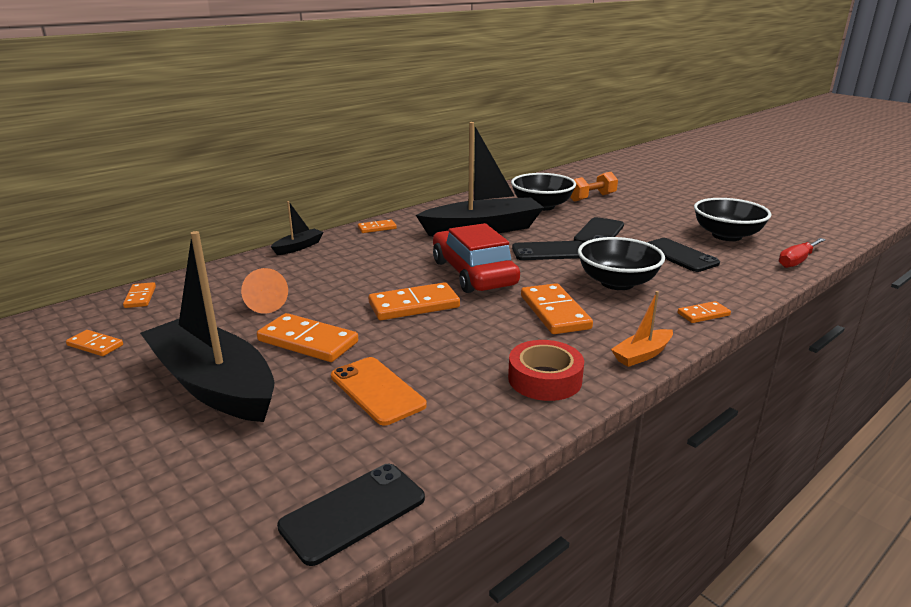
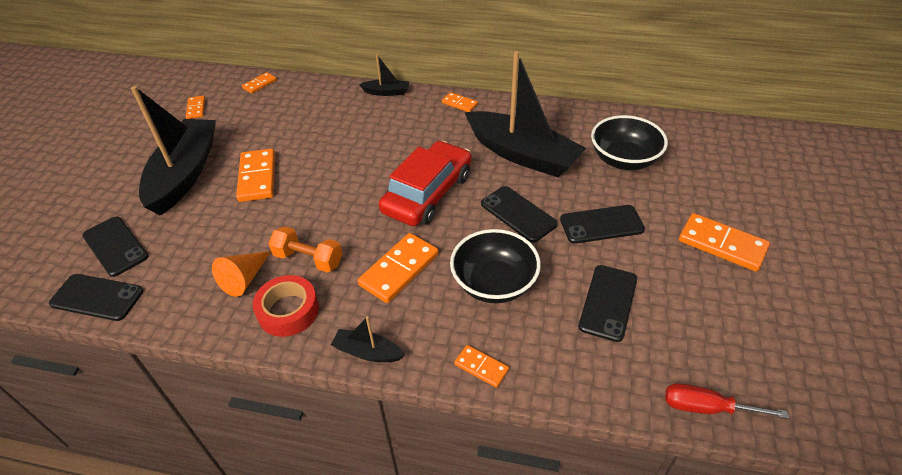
camera: 55 degrees right, 20 degrees up
(264, 303) = (292, 130): orange cone -> orange cone (244, 278)
(269, 473) = (115, 246): none -> black phone
(377, 391) = (220, 239): orange phone -> none
(414, 305) = (345, 193): orange domino -> orange domino (722, 244)
(591, 197) = (694, 179): orange dumbbell -> orange dumbbell (308, 259)
(642, 355) = (367, 352): orange boat -> black boat
(726, 235) = (714, 322): black bowl -> none

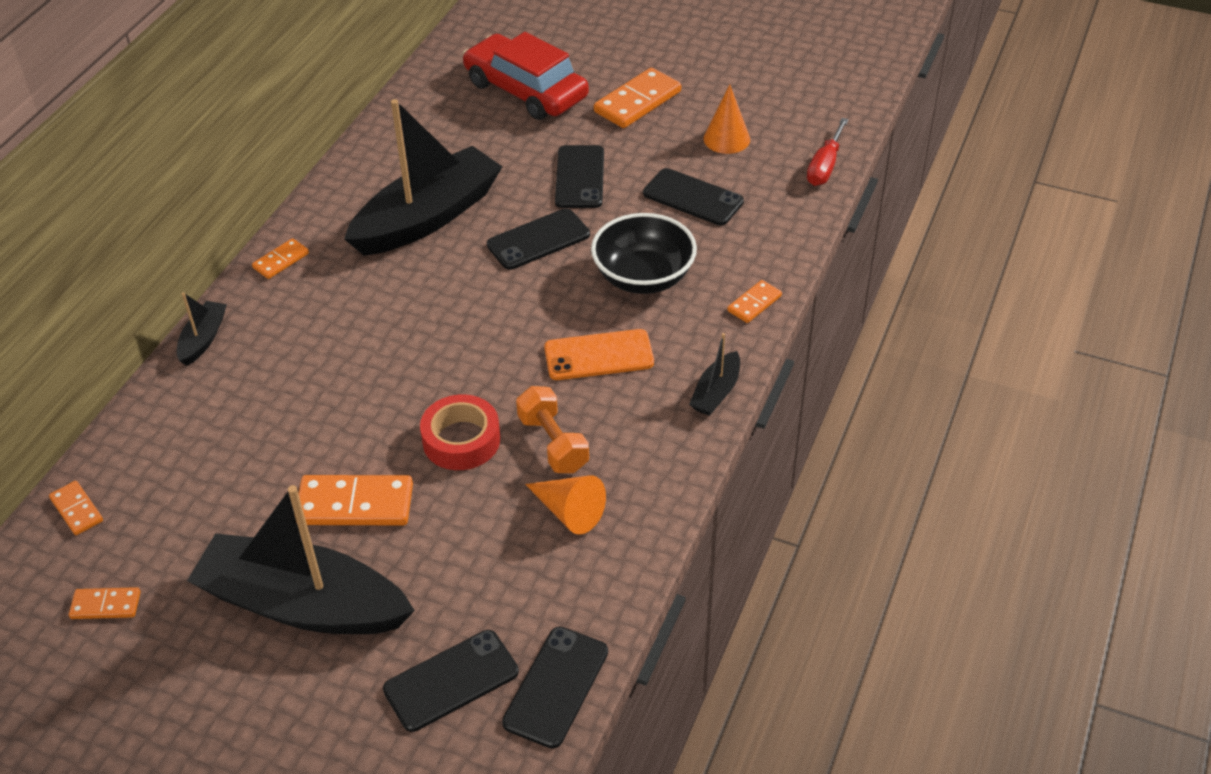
camera: 80 degrees left, 0 degrees up
(288, 311) = (637, 464): red tape -> red tape (461, 440)
(308, 259) = (553, 443): orange dumbbell -> orange dumbbell turned 60 degrees counterclockwise
(399, 270) = (599, 355): orange domino -> orange phone
(428, 193) = (468, 316): red car -> red car (526, 90)
(624, 160) = (476, 135): black bowl -> none
(705, 317) = (726, 139): none -> orange cone

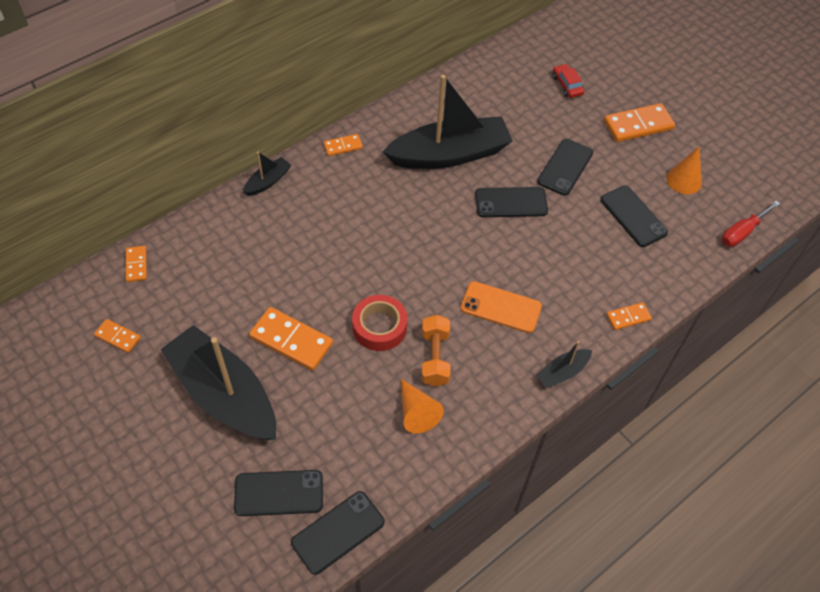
camera: 25 degrees right, 10 degrees up
(526, 90) = (567, 85): red car -> red car, size x0.43
(643, 277) = (564, 262): black bowl -> none

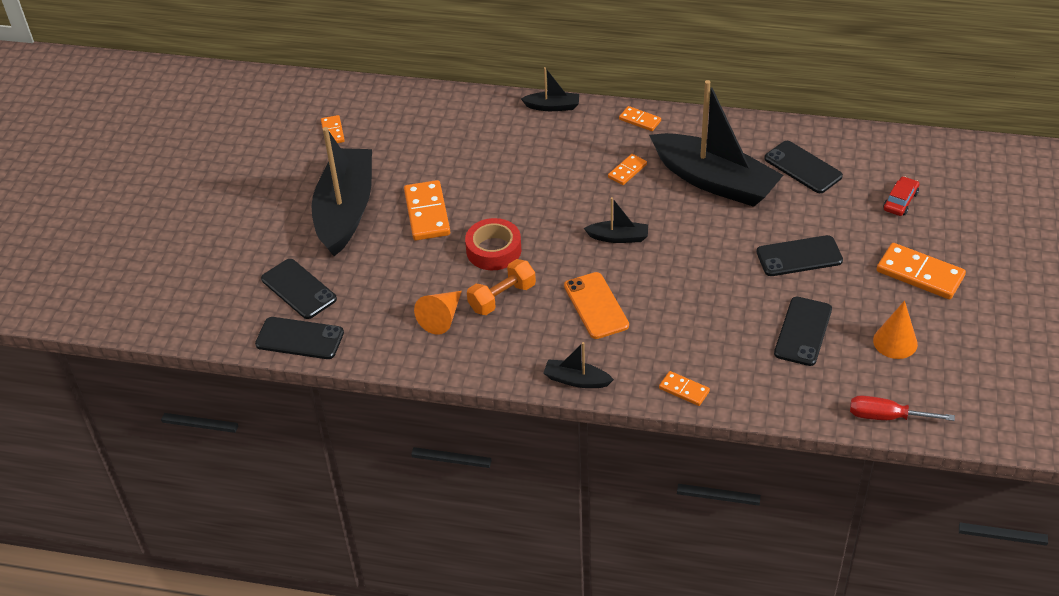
camera: 55 degrees right, 10 degrees down
(136, 265) = (399, 98): orange domino -> orange domino (627, 171)
(446, 245) = (618, 237): none -> black boat
(511, 203) = (712, 247): black phone -> black phone (802, 167)

